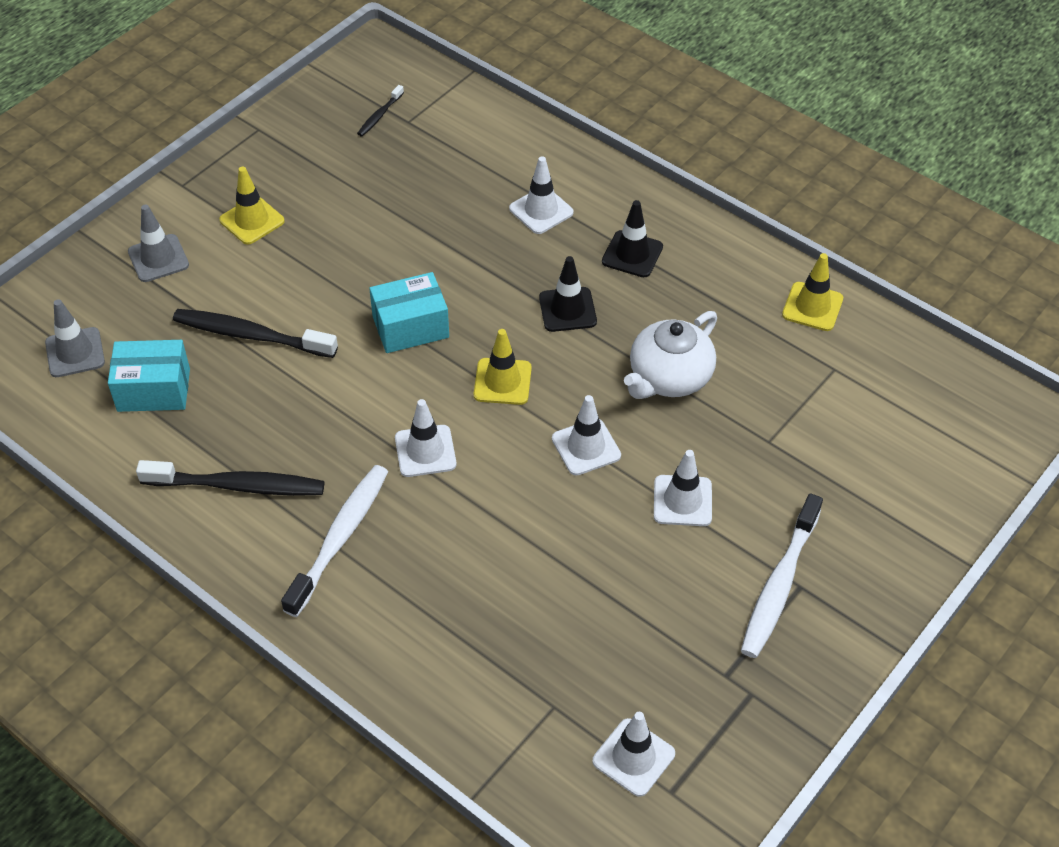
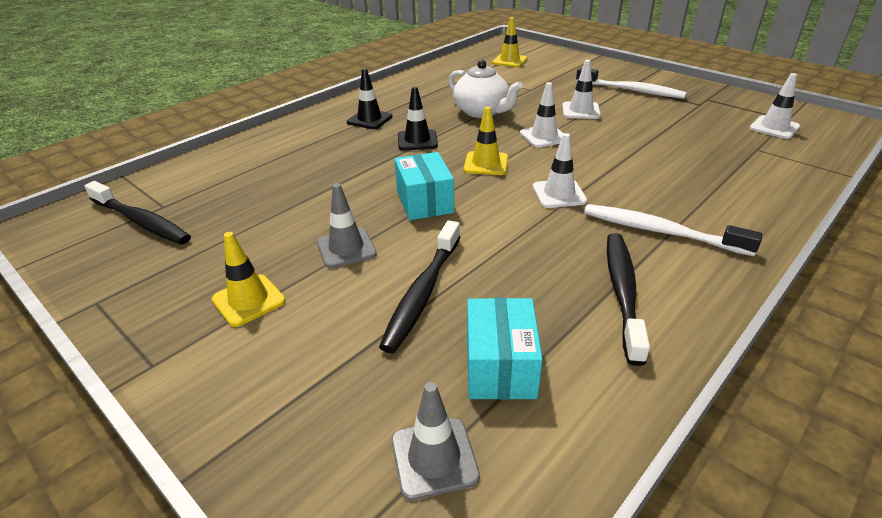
camera: 85 degrees left, 15 degrees down
(158, 258) = (279, 379): grey traffic cone -> grey traffic cone (346, 248)
(379, 115) = (141, 221): black toothbrush -> black toothbrush, size x2.02
(541, 210) = (312, 148): white traffic cone -> none
(812, 307) = (428, 76): yellow traffic cone -> yellow traffic cone (509, 61)

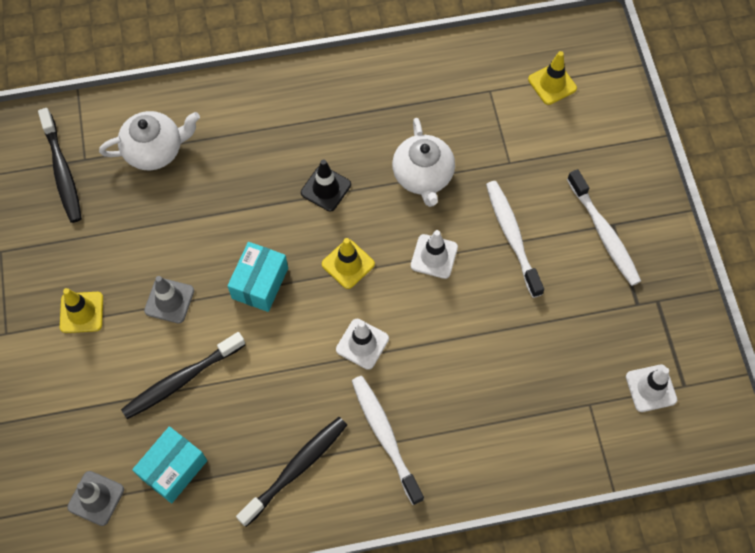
camera: 35 degrees right, 30 degrees up
(237, 176) = (155, 150): none -> white teapot
(369, 119) = (315, 122): black traffic cone -> none
(580, 111) = (512, 237): white traffic cone -> white toothbrush

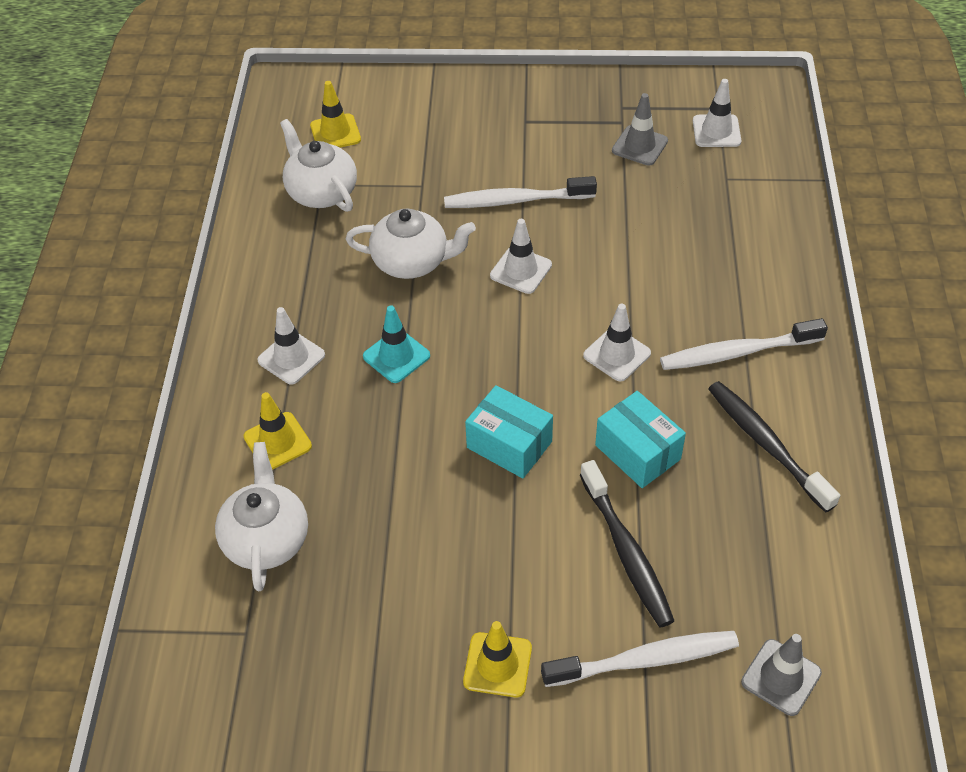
camera: 75 degrees left, 15 degrees down
(62, 171) = (255, 666): black toothbrush -> none
(169, 300) = (507, 551): grey traffic cone -> grey traffic cone (639, 146)
(173, 469) = (750, 577): turquoise box -> turquoise box (637, 452)
(309, 120) = (291, 358): none -> white traffic cone
(326, 188) = (396, 356): black traffic cone -> turquoise traffic cone
(348, 264) = (508, 351): yellow traffic cone -> yellow traffic cone (277, 441)
(481, 93) = (321, 192): none -> white teapot
(604, 233) = (533, 130): white toothbrush -> white toothbrush (644, 660)

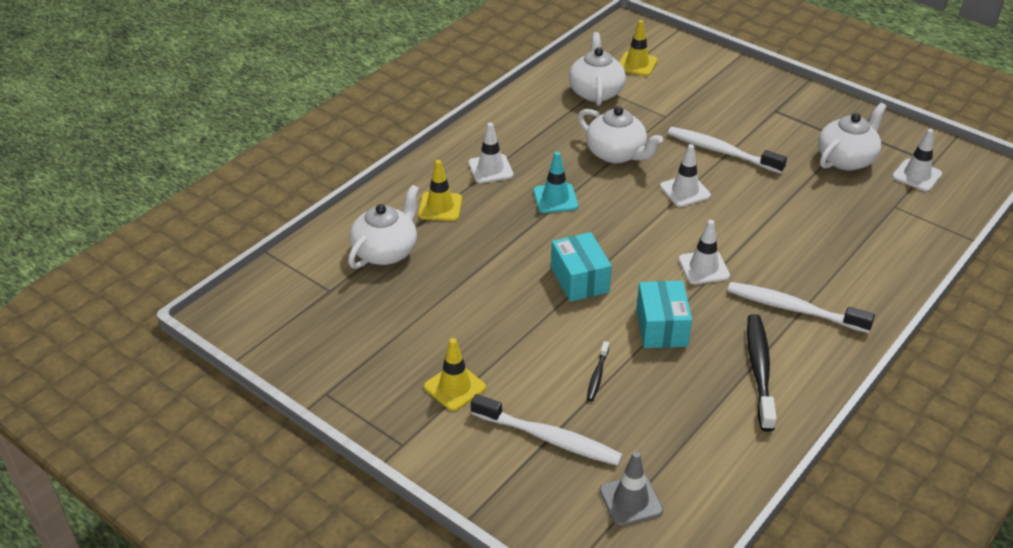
camera: 35 degrees right, 10 degrees down
(626, 551) = (597, 375): black toothbrush -> black toothbrush, size x0.49
(639, 146) = (846, 159): grey traffic cone -> white teapot

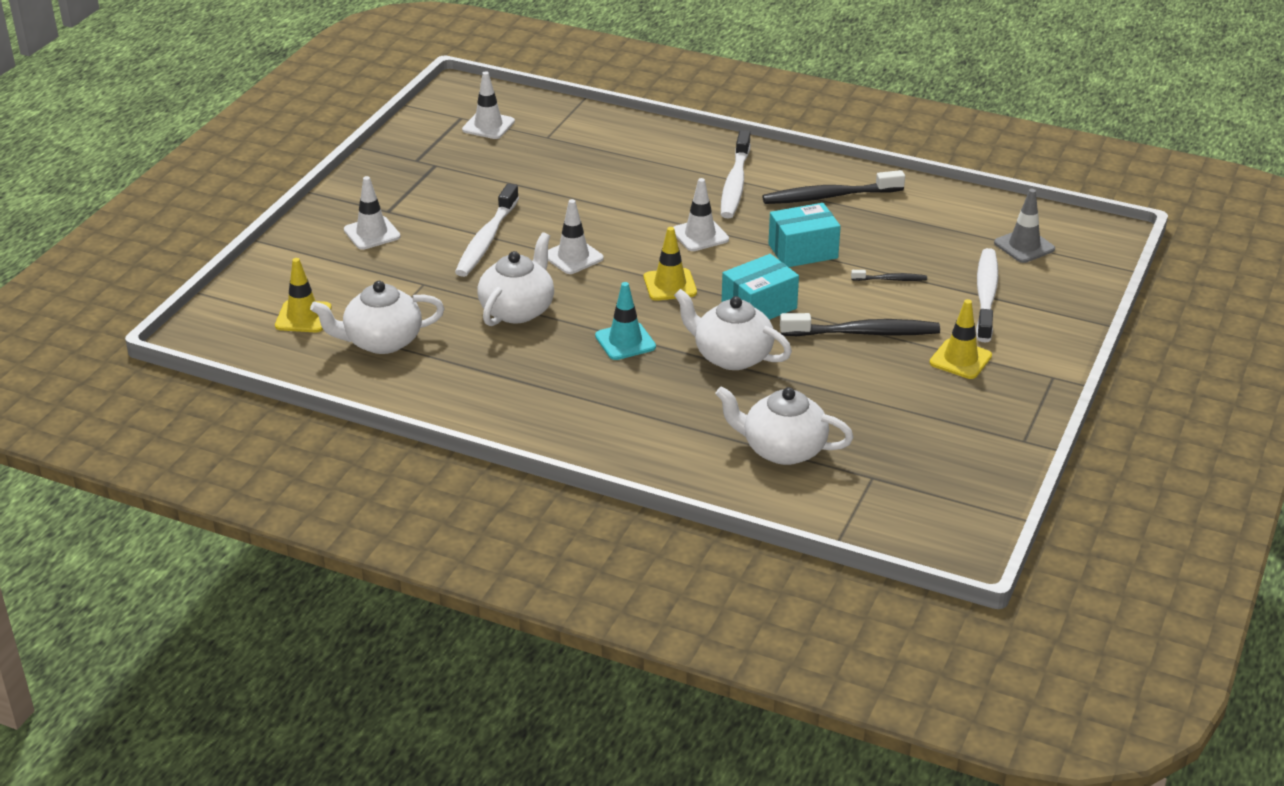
camera: 105 degrees left, 5 degrees down
(440, 207) = (680, 424): yellow traffic cone -> yellow traffic cone (670, 285)
(490, 169) = (586, 399): white traffic cone -> white traffic cone (372, 233)
(518, 334) = (863, 333): none -> black toothbrush
(846, 159) = (473, 164): white teapot -> white teapot (731, 356)

